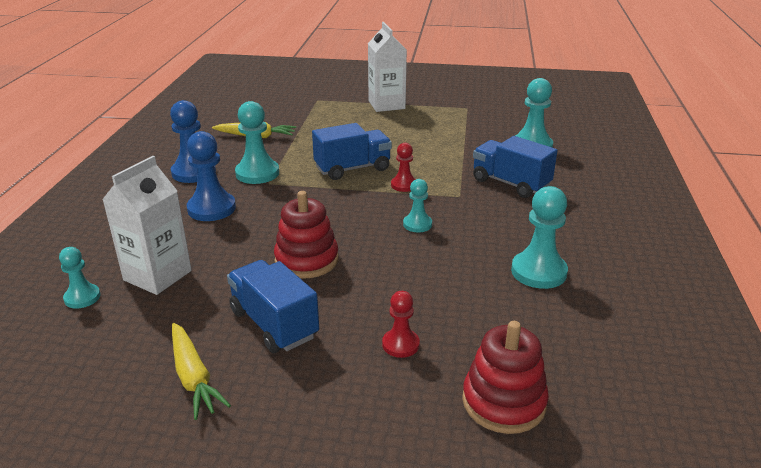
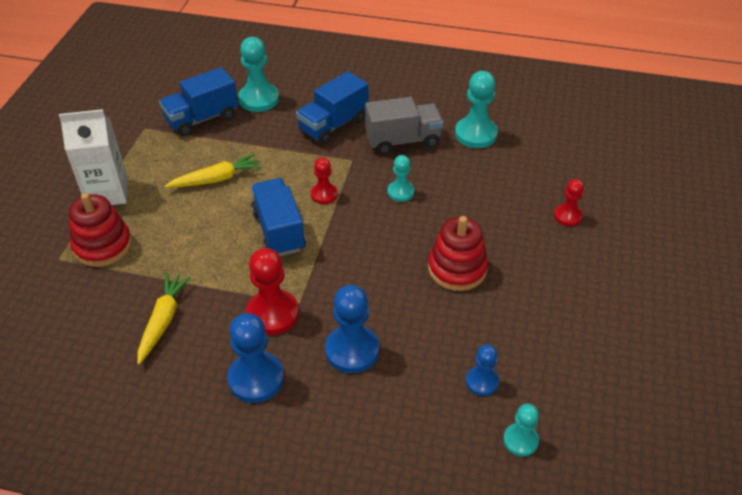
camera: 85 degrees left, 15 degrees up
(157, 275) = (482, 382): white carton -> blue pawn
(194, 377) = (619, 335): yellow carrot -> yellow carrot (216, 179)
(257, 173) = (272, 314): turquoise pawn -> red pawn
(274, 324) = (550, 289): blue truck -> blue truck (202, 119)
(503, 402) = (617, 174): red stacking toy -> red stacking toy (103, 246)
(504, 223) = (403, 140): none -> grey truck

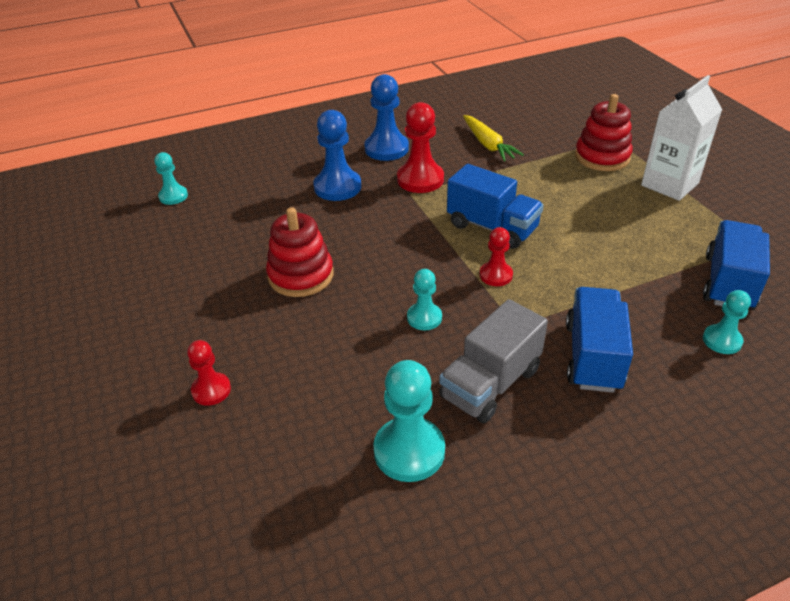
camera: 145 degrees right, 5 degrees down
(216, 179) = (609, 237): yellow carrot -> none
(259, 99) = (722, 340): turquoise pawn -> turquoise pawn, size x0.59
(482, 382) = (222, 212): blue pawn -> none

